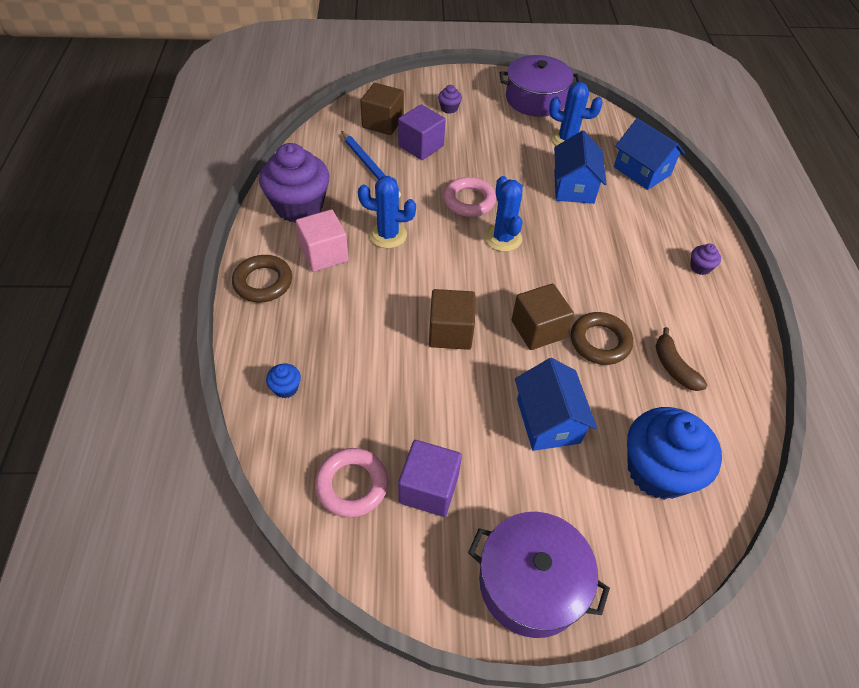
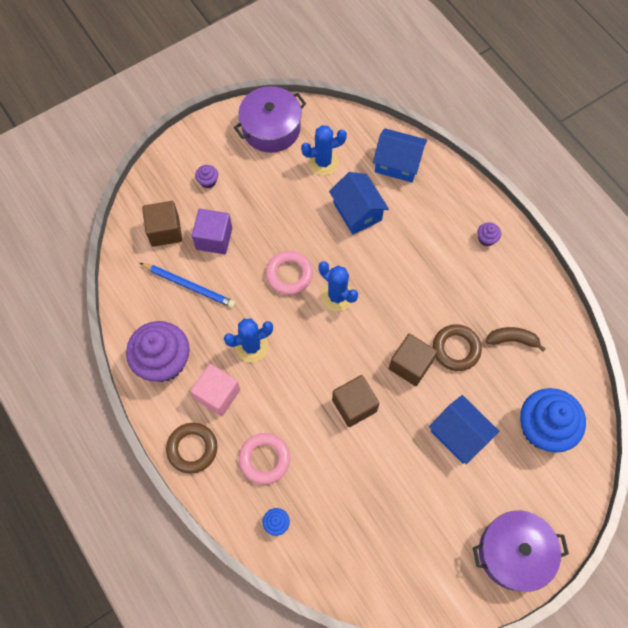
camera: 30 degrees left, 15 degrees up
(352, 485) = (370, 562): pink ring -> pink ring (264, 459)
(429, 488) = (418, 533): purple cube -> none
(673, 367) = (512, 340): brown banana -> brown banana turned 150 degrees clockwise

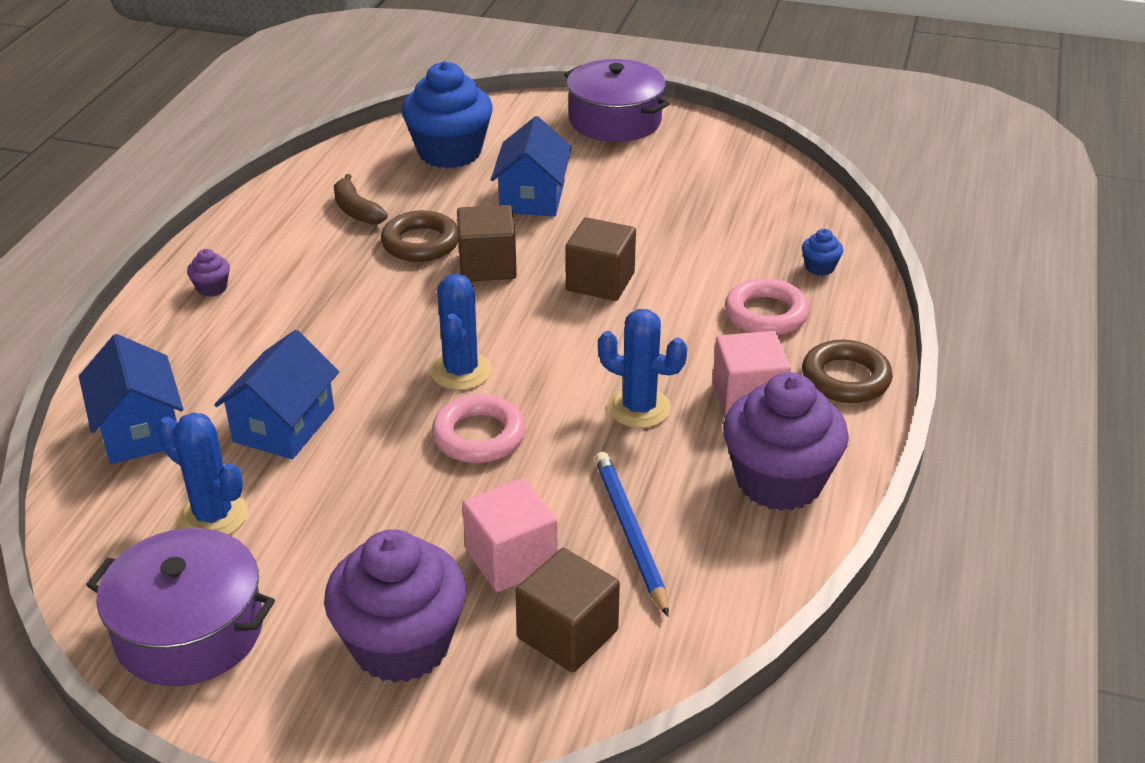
camera: 130 degrees left, 30 degrees down
(208, 181) = (401, 645): purple cupcake -> purple cupcake, size x2.45
(214, 238) = (511, 559): purple cube -> pink cube

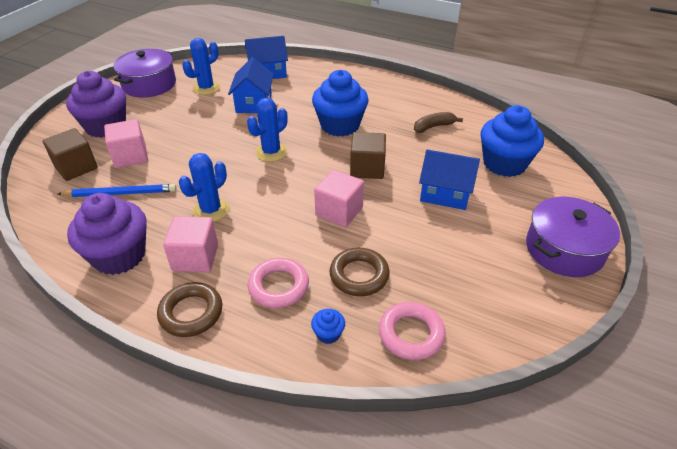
camera: 100 degrees right, 5 degrees up
(212, 288) = (366, 86): purple cupcake -> none
(284, 425) = (254, 103): blue house -> blue house turned 60 degrees clockwise
(361, 305) = (340, 125): none -> blue cupcake
(421, 243) = (396, 146): brown ring -> brown ring (359, 275)
(461, 371) = (271, 152): blue cactus -> blue cactus turned 60 degrees counterclockwise
(479, 436) = (218, 154): pink ring -> pink ring (411, 334)
(600, 282) = (339, 211): brown cube -> pink cube

